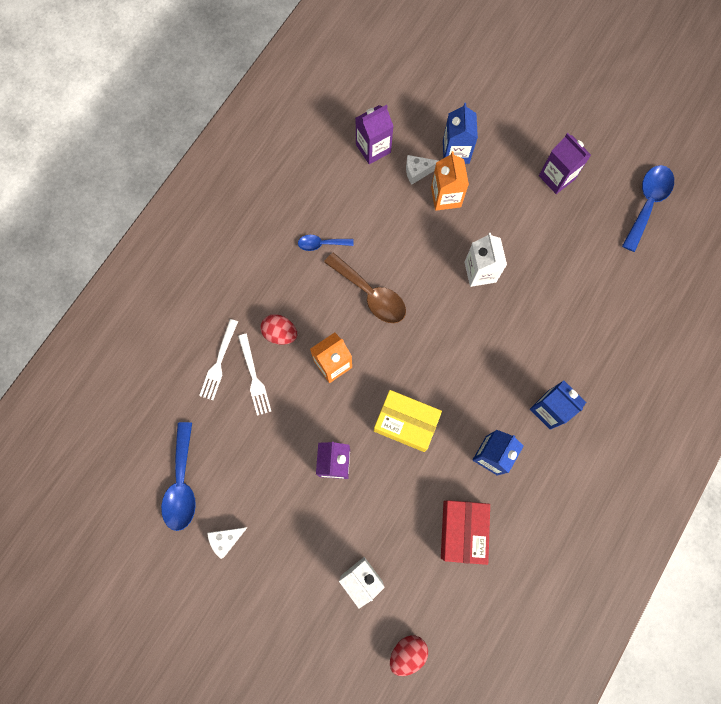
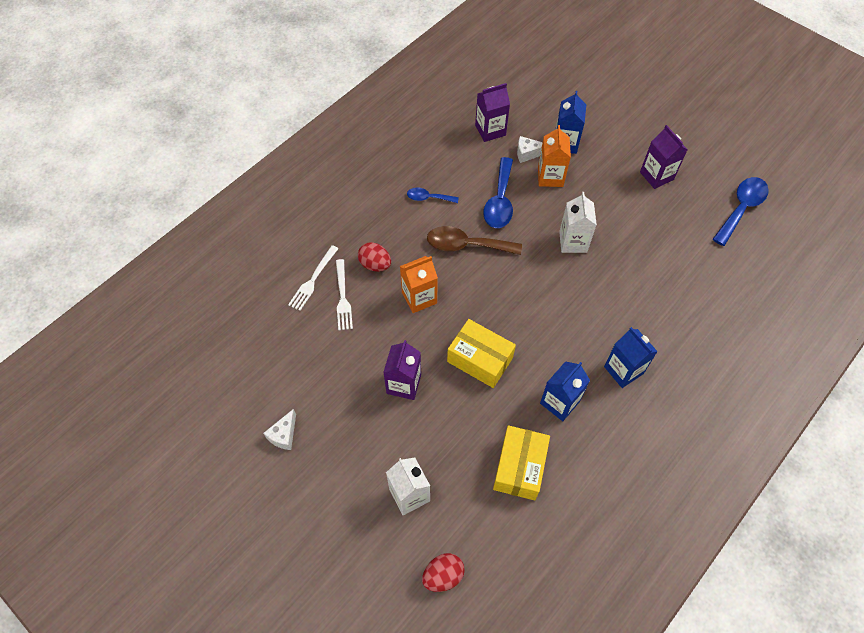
camera: 10 degrees right, 15 degrees down
(182, 484) = (253, 378): blue spoon -> blue spoon (500, 201)
(226, 539) = (284, 435): white cheese -> white cheese turned 45 degrees counterclockwise
(370, 294) = (466, 245): brown spoon -> brown spoon turned 135 degrees clockwise
(462, 531) = (519, 467): red box -> yellow box

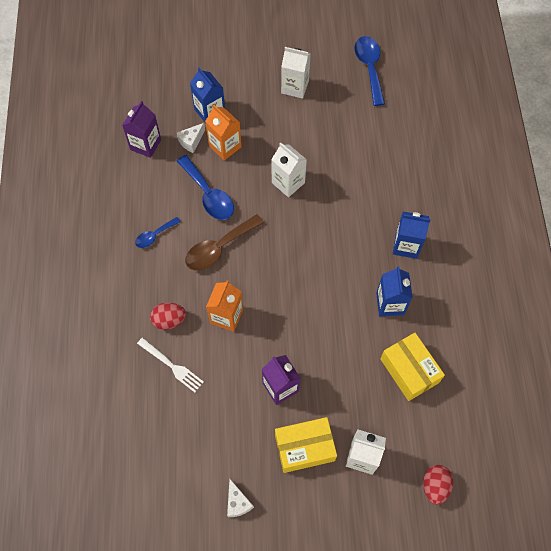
camera: 45 degrees left, 5 degrees up
(313, 280) = (135, 373): white fork -> none
(480, 359) = (312, 322): yellow box -> yellow box (304, 447)
(656, 176) = (295, 87): purple carton -> white carton

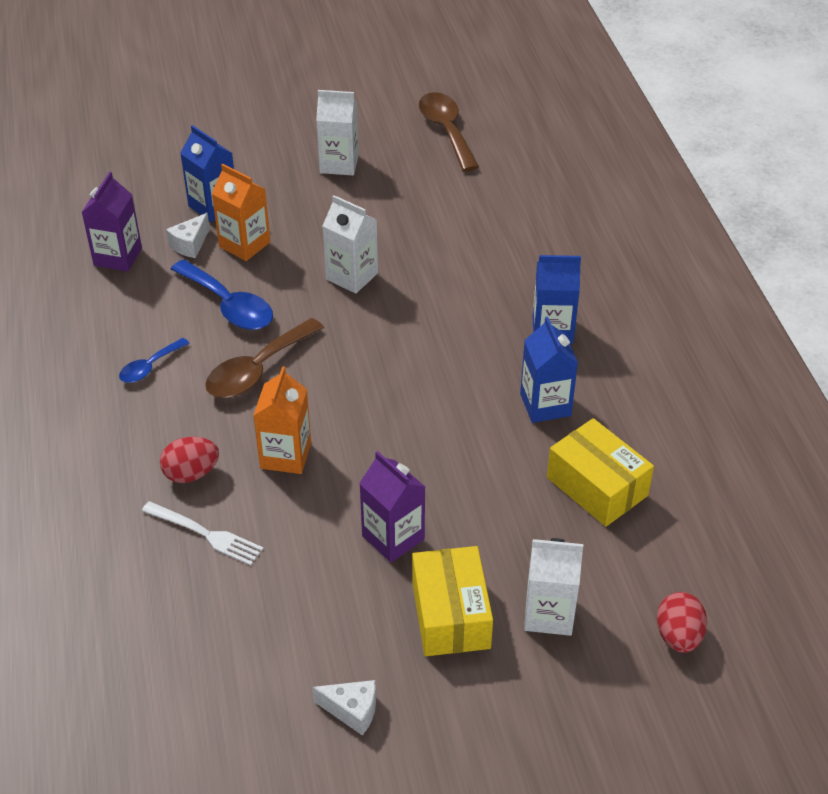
camera: 10 degrees left, 20 degrees down
(237, 502) = (352, 711): white cheese -> white cheese turned 45 degrees counterclockwise
(304, 447) = (450, 615): yellow box -> yellow box turned 75 degrees counterclockwise
(369, 68) = (446, 130): blue spoon -> brown spoon

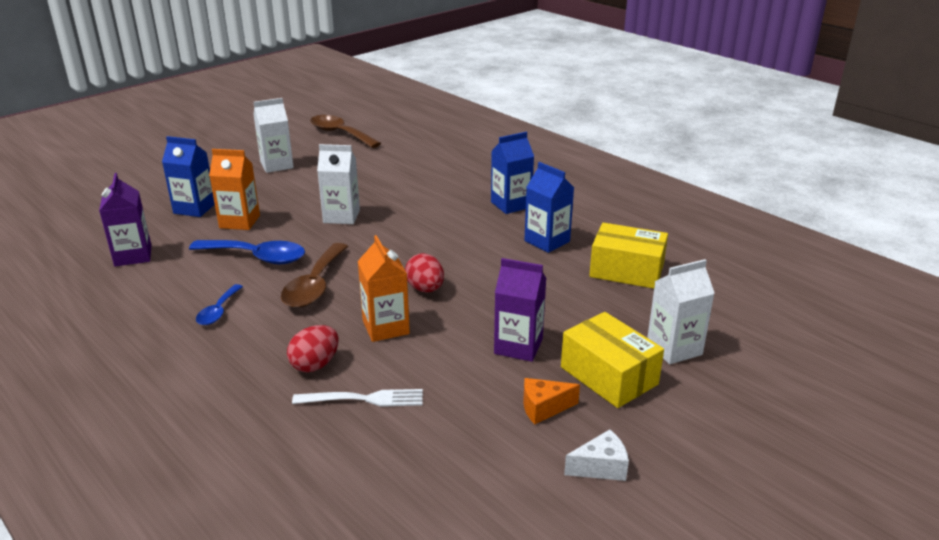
camera: 30 degrees left, 15 degrees down
(190, 244) = (193, 233): white cheese -> none
(356, 622) = (543, 408): none -> orange cheese
(678, 636) = (767, 328): red egg -> red egg (425, 289)

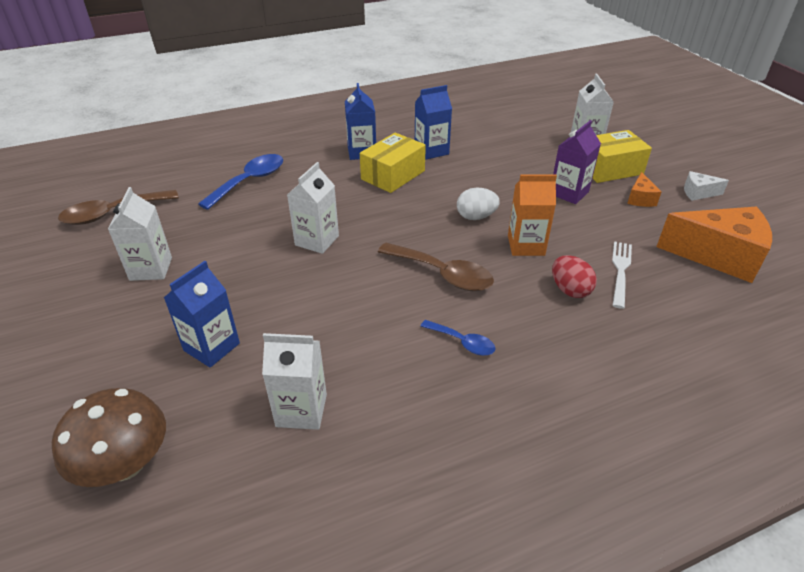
camera: 70 degrees left, 10 degrees up
(87, 211) = (125, 464): none -> brown mushroom
(133, 256) = (301, 410): purple carton -> white carton
(239, 222) = (276, 311): orange carton -> none
(257, 257) = (367, 306): blue spoon -> blue spoon (250, 181)
(425, 289) = (476, 217): red egg -> white egg
(434, 487) = (718, 256): none -> orange cheese
(601, 467) = (698, 193): white cheese -> white cheese turned 90 degrees counterclockwise
(626, 271) = (489, 133): yellow box -> yellow box (393, 175)

